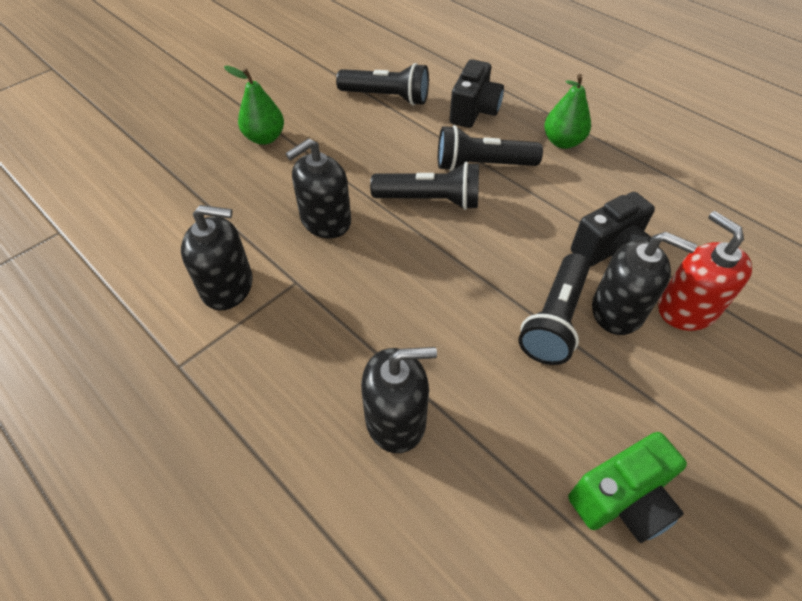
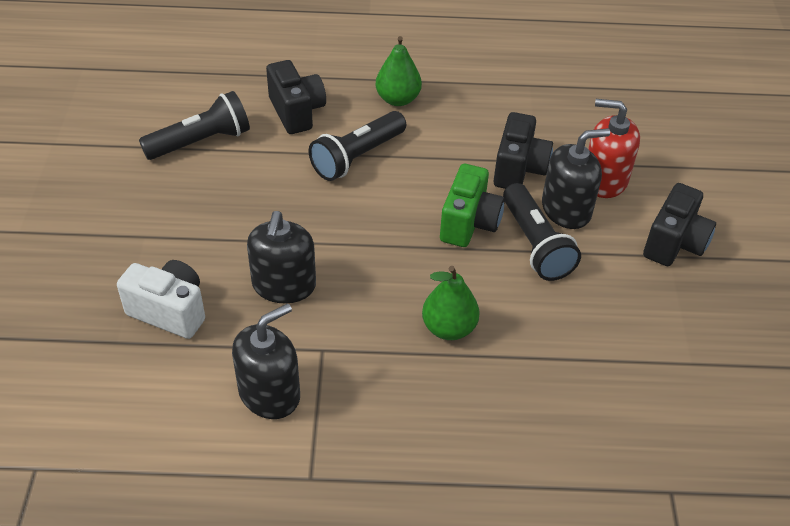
camera: 45 degrees left, 5 degrees down
(239, 190) = (170, 311): none -> white camera
(265, 138) = (130, 249): green pear -> green pear (449, 328)
(396, 419) = (509, 386): black soap dispenser -> none
(430, 200) = (350, 212): black flashlight -> none
(621, 500) = (682, 328): green camera -> green camera (469, 223)
(702, 414) = (674, 243): none -> black camera

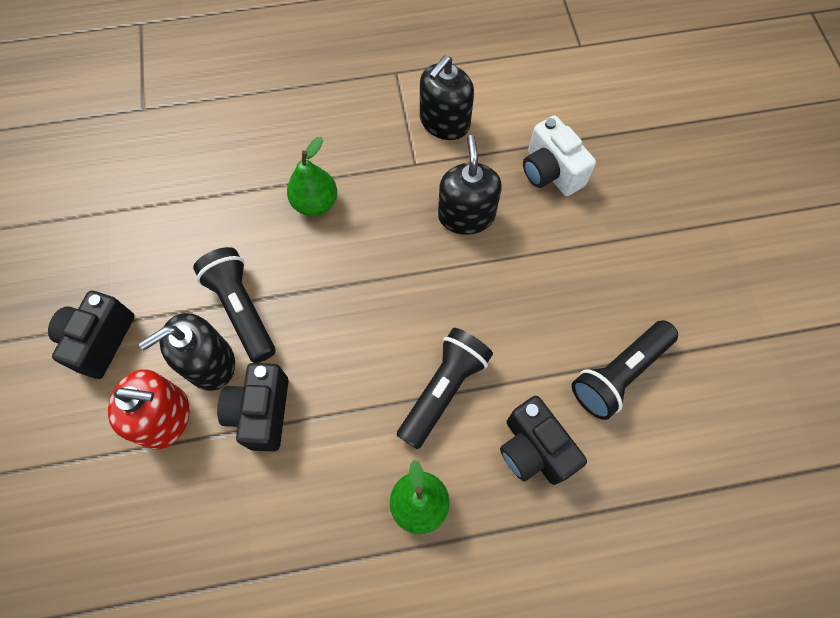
camera: 170 degrees right, 20 degrees up
(170, 311) = (550, 172): white camera -> white camera turned 45 degrees clockwise
(469, 223) = (309, 322): green camera -> none

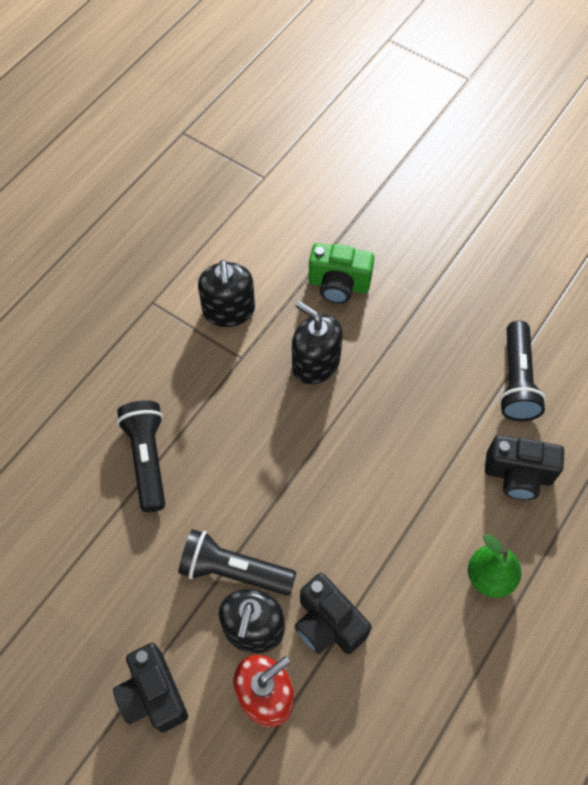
camera: 45 degrees left, 5 degrees down
(315, 203) = (200, 448): green pear -> none
(443, 389) = (426, 492): black flashlight -> black flashlight (147, 458)
(550, 172) = (338, 285): white camera -> green camera

